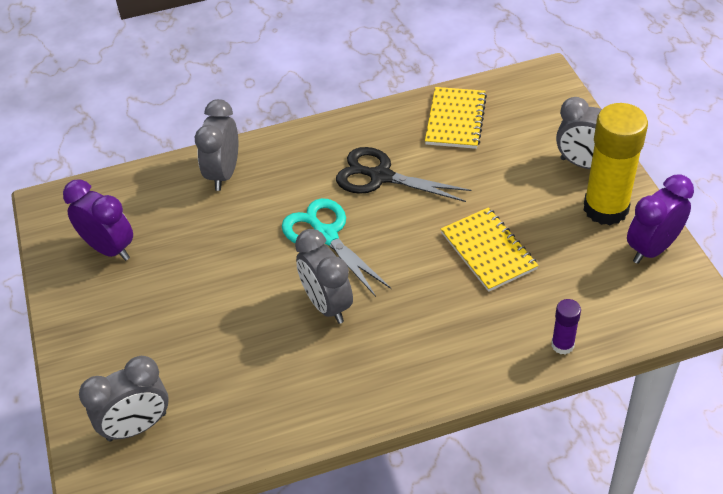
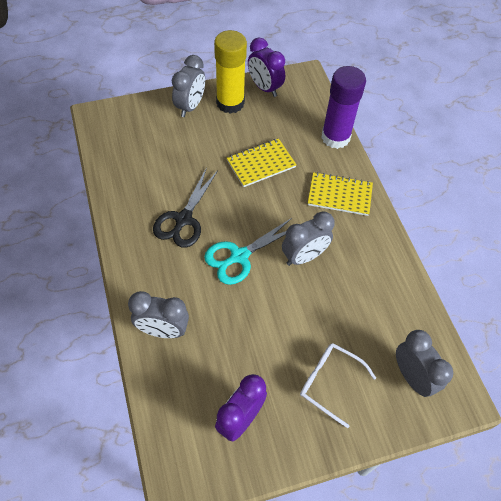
camera: 95 degrees left, 10 degrees up
(141, 333) = (329, 382): none -> white glasses
(455, 120) = (131, 170): yellow notebook -> yellow notebook (339, 195)
(562, 345) = (335, 137): purple glue stick -> purple glue stick, size x2.19

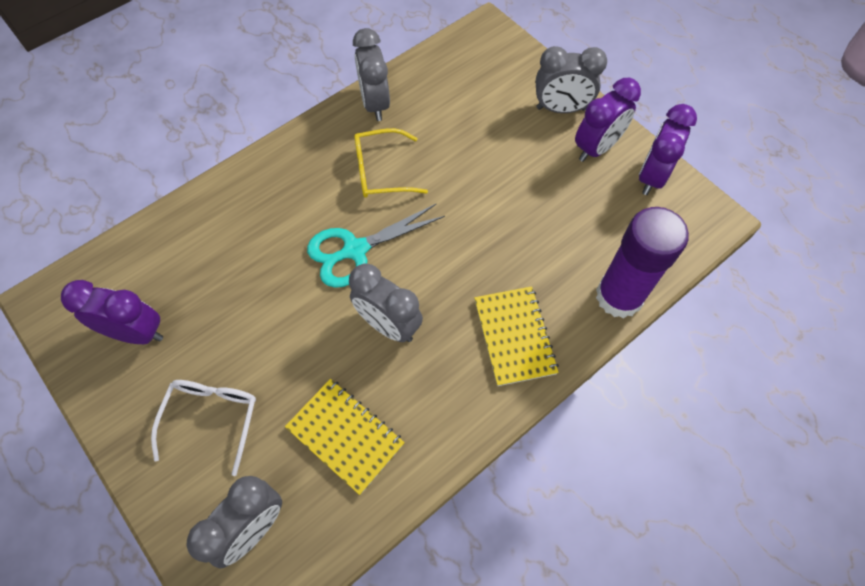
camera: 70 degrees right, 5 degrees up
(163, 330) = (223, 212): grey clock -> grey clock (375, 104)
(183, 219) = (381, 171): black scissors -> yellow glasses
(230, 103) = (596, 148): yellow glue stick -> purple clock
(239, 256) = (355, 250): turquoise scissors -> turquoise scissors turned 60 degrees counterclockwise
(261, 164) = (513, 221): yellow notebook -> yellow notebook (345, 436)

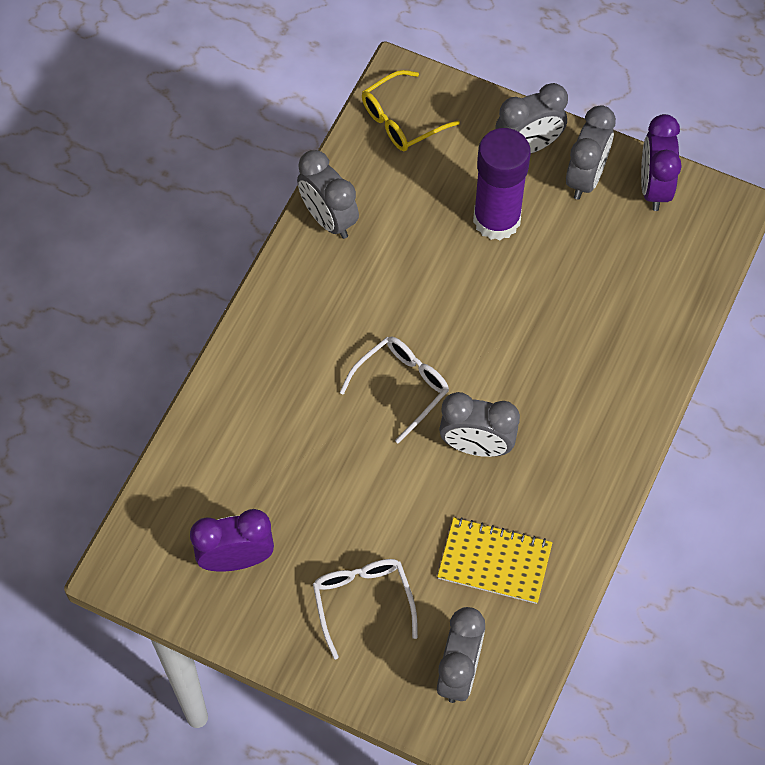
camera: 25 degrees left, 0 degrees up
(355, 250) = (401, 387): turquoise scissors -> white glasses
(381, 171) = (380, 293): yellow glasses -> yellow glasses (401, 120)
(514, 336) = (599, 406): yellow notebook -> none
(596, 148) = (585, 177): purple clock -> grey clock
(619, 296) = (677, 326): purple glue stick -> purple glue stick (496, 219)

